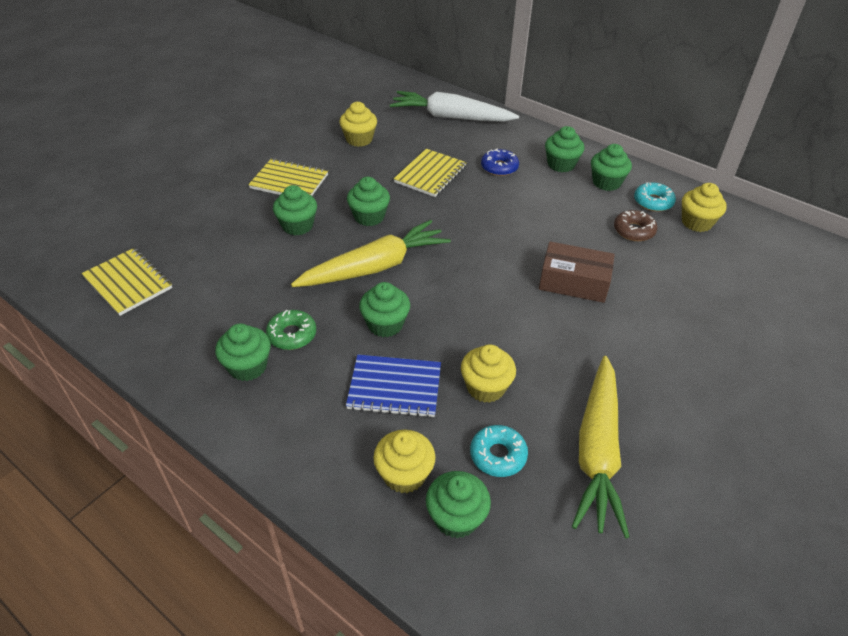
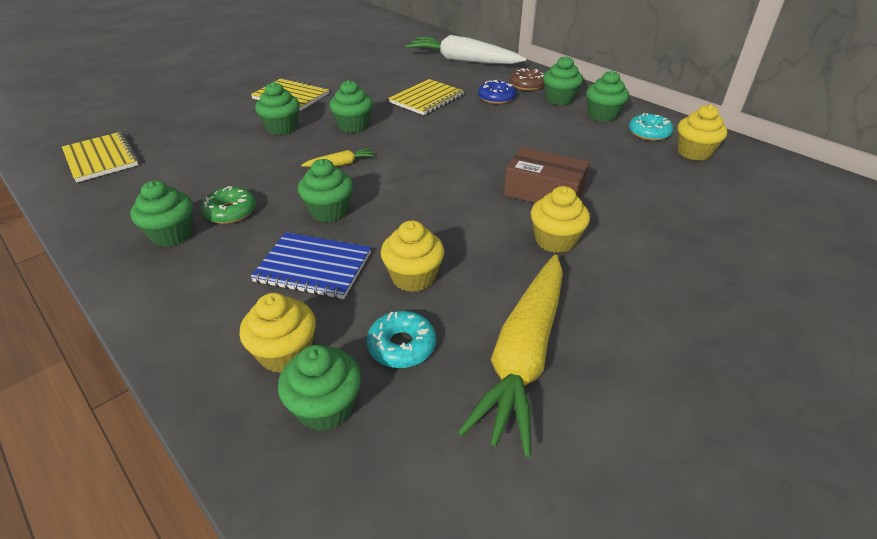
camera: 10 degrees right, 5 degrees down
(359, 139) = (370, 71): yellow cupcake -> yellow cupcake (555, 240)
(374, 267) = (340, 164): yellow carrot -> yellow carrot, size x0.43
(634, 231) = (622, 154): brown donut -> brown donut (527, 85)

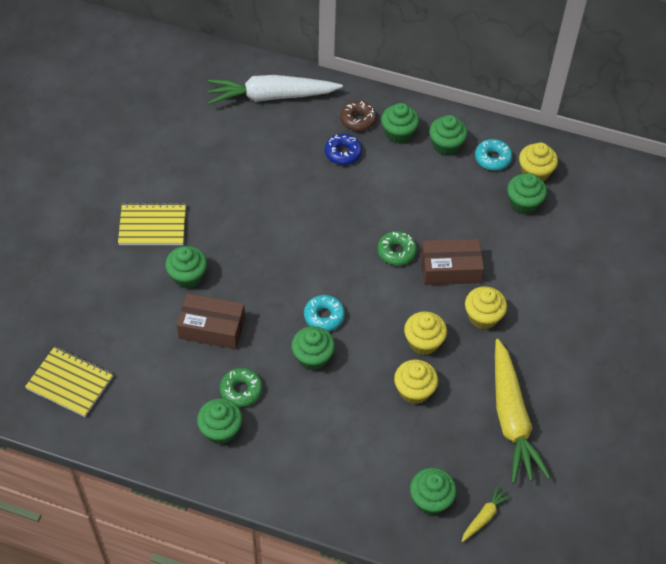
camera: 30 degrees left, 15 degrees up
(261, 162) = (212, 328): none -> brown box
(285, 353) = (382, 480): yellow cupcake -> yellow cupcake (423, 342)
(313, 267) = (345, 412): blue notebook -> none
(340, 164) = (278, 302): yellow carrot -> yellow carrot (484, 517)
(353, 126) = (248, 247): green cupcake -> green cupcake (523, 203)
(402, 346) = (442, 444): turquoise donut -> turquoise donut (324, 316)
(427, 99) = (282, 180): yellow notebook -> none
(494, 164) = (396, 251): none -> green donut

